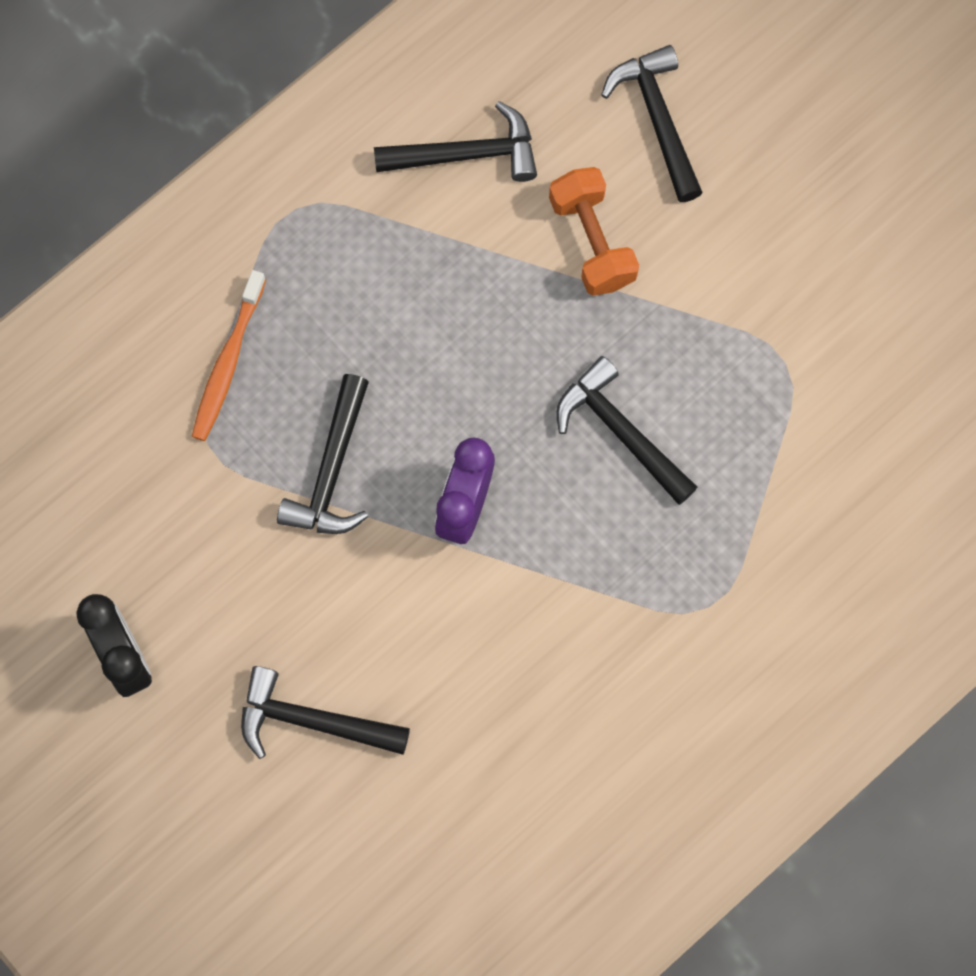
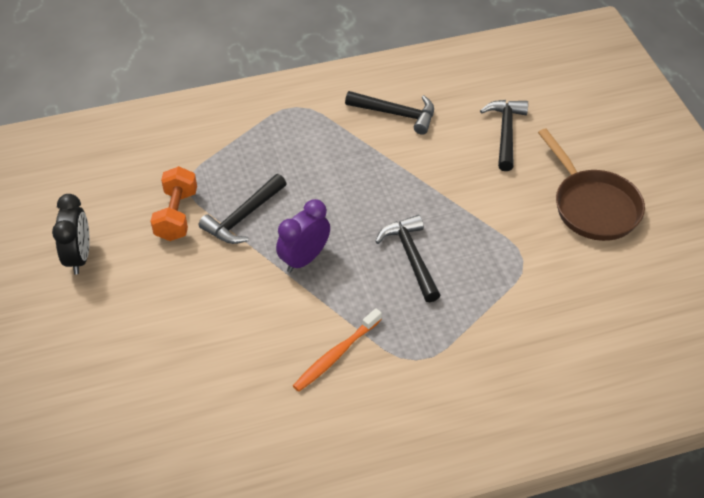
camera: 25 degrees right, 25 degrees down
(228, 362) = (221, 154): orange toothbrush -> orange toothbrush (336, 355)
(312, 721) = (156, 326): black hammer -> none
(592, 241) = (442, 170): orange dumbbell -> orange dumbbell (176, 215)
(848, 213) = (592, 206): none -> brown pan

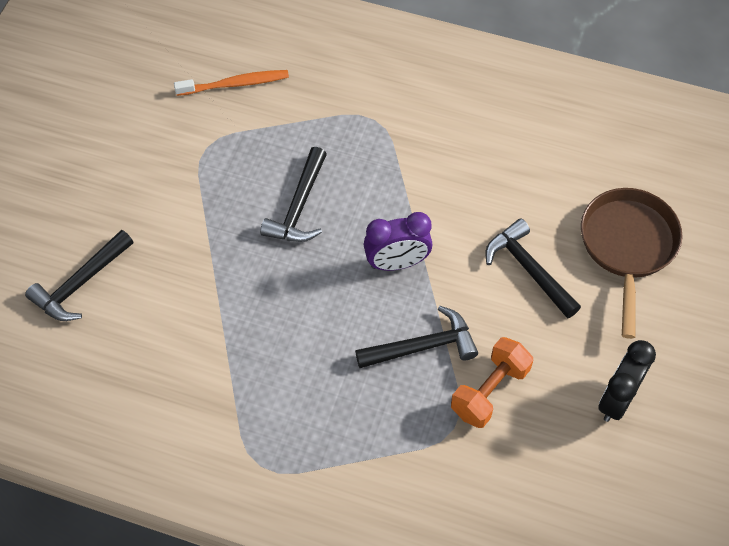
camera: 145 degrees left, 10 degrees up
(336, 355) = (435, 159): orange toothbrush -> orange toothbrush (235, 84)
(396, 114) = (163, 381): black hammer -> black hammer (529, 269)
(592, 206) = (93, 158): brown pan -> brown pan (627, 246)

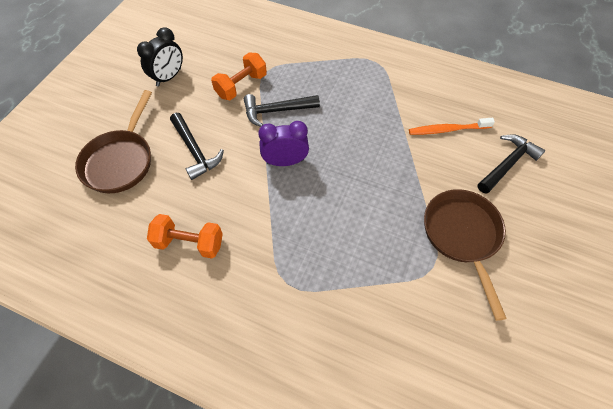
camera: 175 degrees left, 0 degrees up
(165, 183) = (462, 236): none -> brown pan
(235, 84) = (415, 334): orange toothbrush -> orange toothbrush (448, 130)
(299, 206) = (354, 208): black hammer -> none
(497, 151) = (189, 243): none -> orange dumbbell

